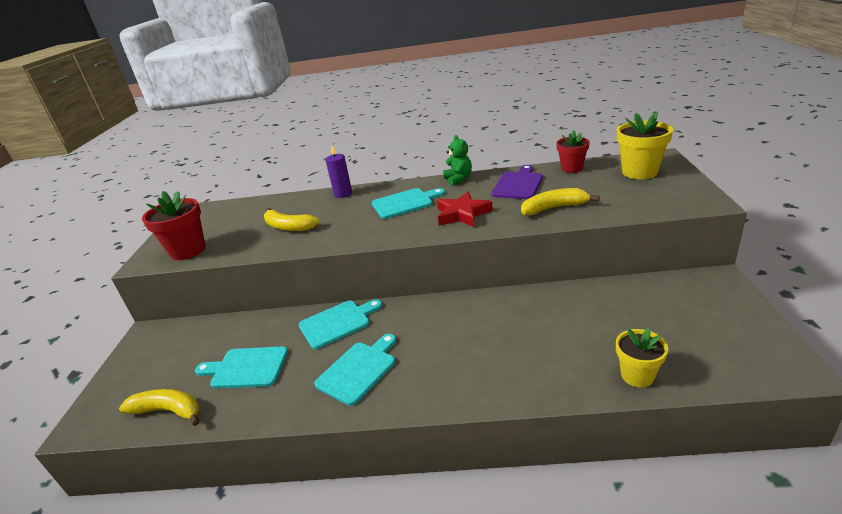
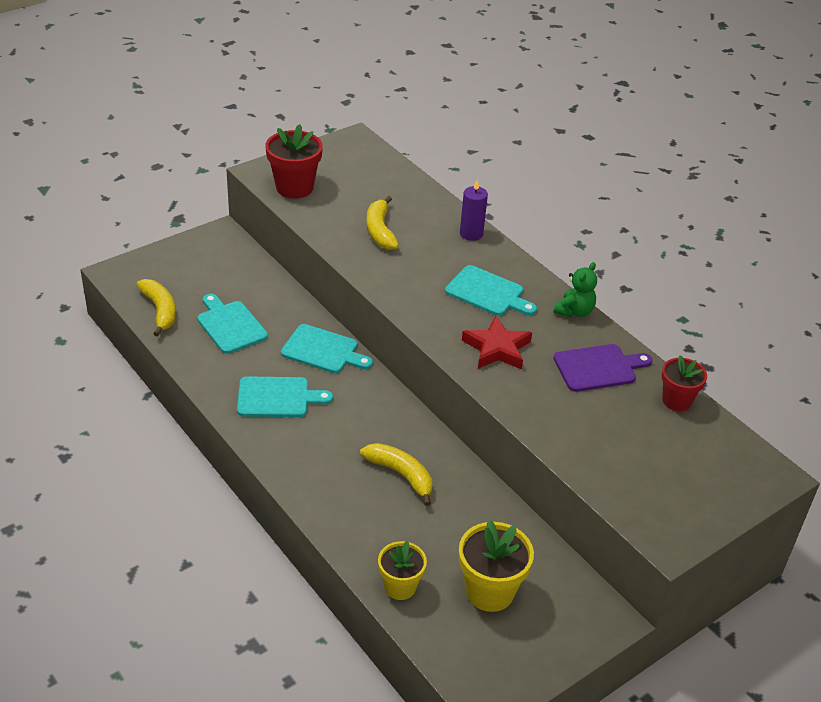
camera: 45 degrees right, 10 degrees up
(554, 208) = (562, 417): yellow banana -> yellow banana (401, 475)
(639, 172) = (712, 465): yellow flower pot -> yellow flower pot (489, 591)

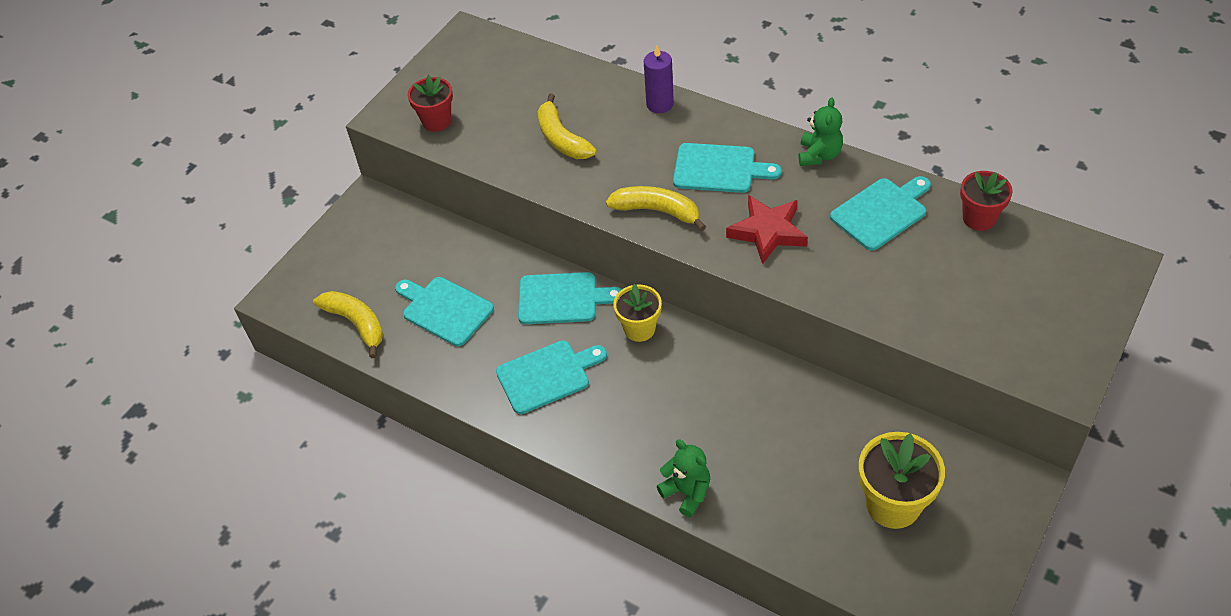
camera: 15 degrees left, 10 degrees up
(294, 187) = (437, 121): red flower pot -> red flower pot, size x0.66
(331, 518) = (687, 492): none -> green teddy bear
(400, 587) = (802, 540): yellow flower pot -> yellow flower pot (639, 329)
(401, 475) = (728, 410): yellow banana -> yellow banana (657, 211)
(598, 368) = (881, 212): purple cutting board -> turquoise cutting board

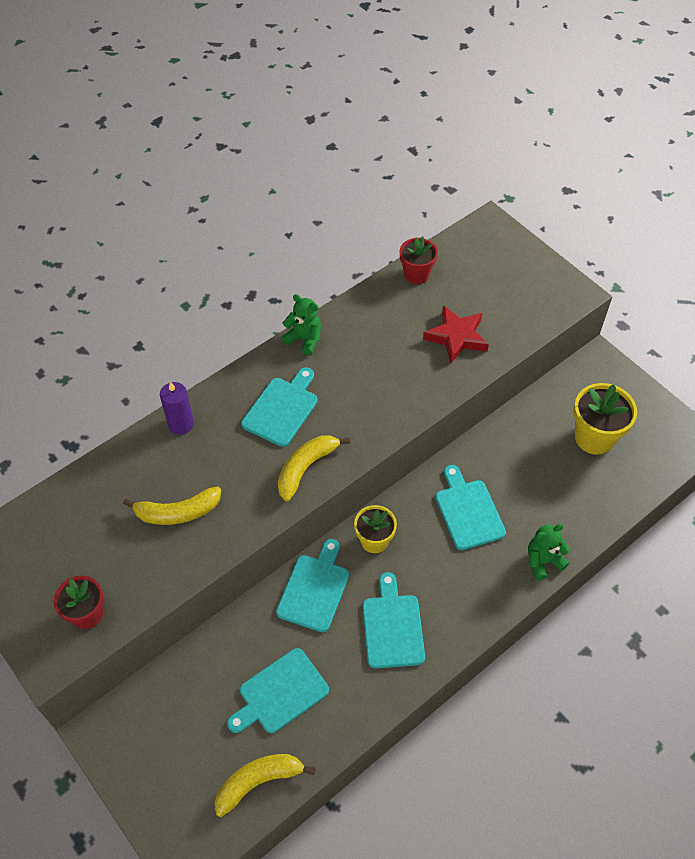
camera: 75 degrees left, 5 degrees up
(768, 232) = (367, 401): red star -> red star (456, 337)
(881, 212) = (382, 325): turquoise cutting board -> turquoise cutting board (468, 511)

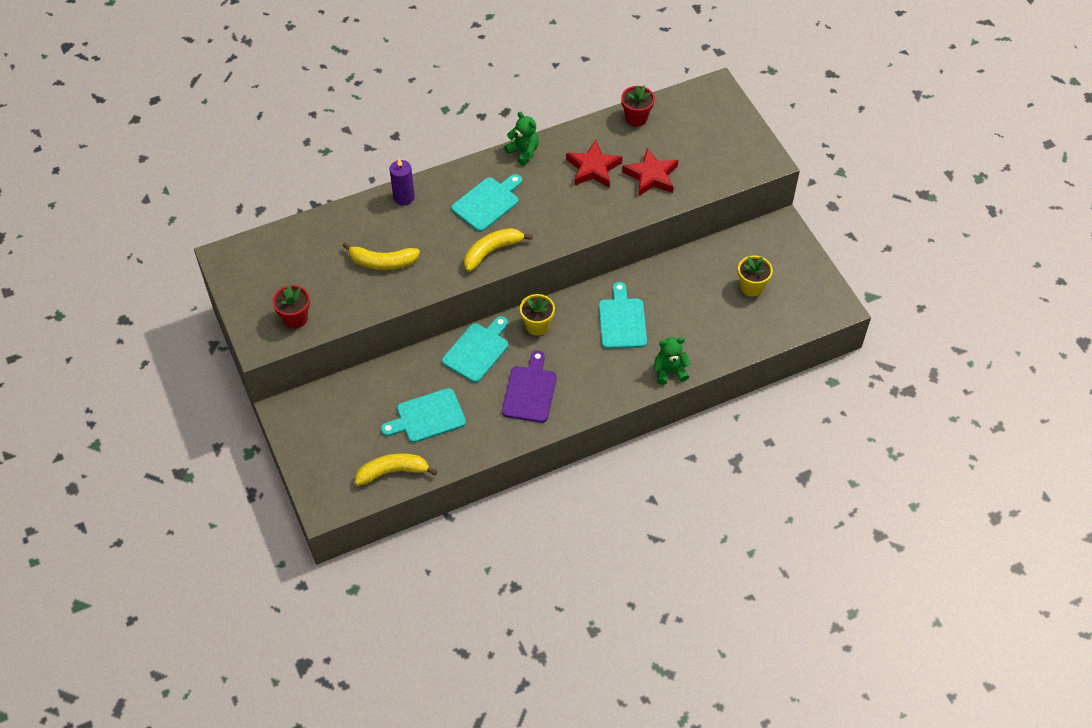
camera: 15 degrees right, 0 degrees up
(389, 341) = (593, 168): none -> red star
(392, 627) = (530, 391): turquoise cutting board -> purple cutting board
(594, 437) = (751, 287): yellow flower pot -> yellow flower pot, size x0.66

